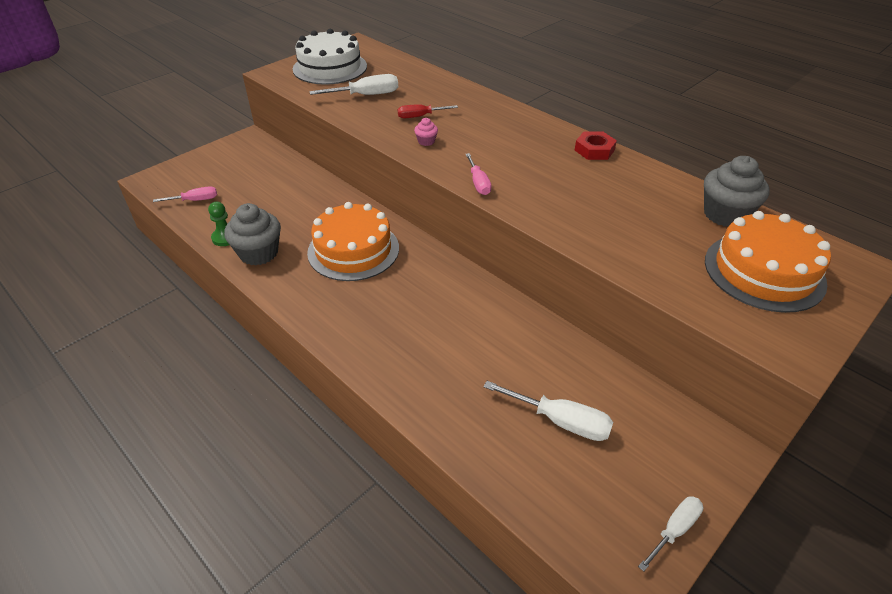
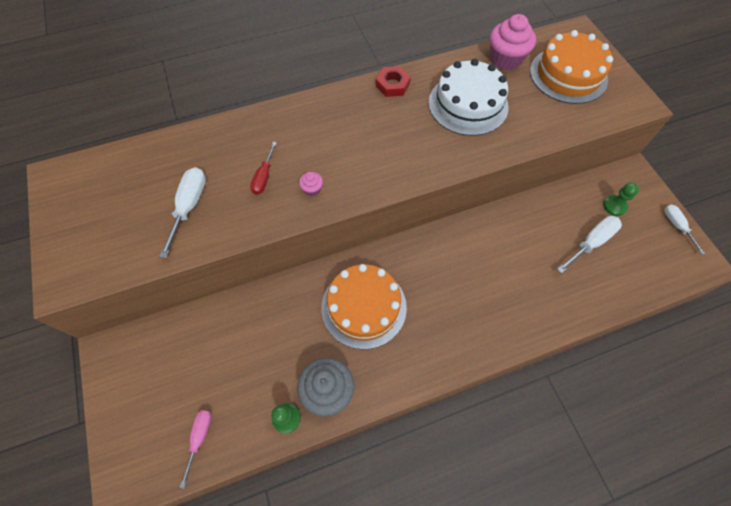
camera: 65 degrees left, 20 degrees up
(330, 67) = (98, 220): white cake -> white cake (468, 104)
(478, 183) = (399, 178): pink screwdriver -> none
(645, 437) = (614, 206): none -> green pawn
(725, 214) = (505, 59): grey cupcake -> pink cupcake

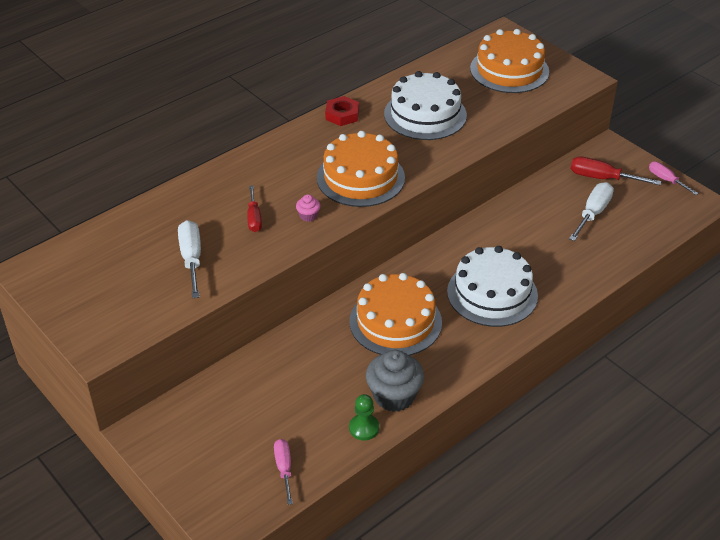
camera: 20 degrees left, 20 degrees down
(378, 159) = (360, 177): none -> orange cake
(462, 304) = (492, 293): none -> white cake
(505, 59) = (443, 70): pink cupcake -> none
(614, 206) = (602, 178): green pawn -> red screwdriver
(677, 226) = (666, 180): white screwdriver -> pink screwdriver

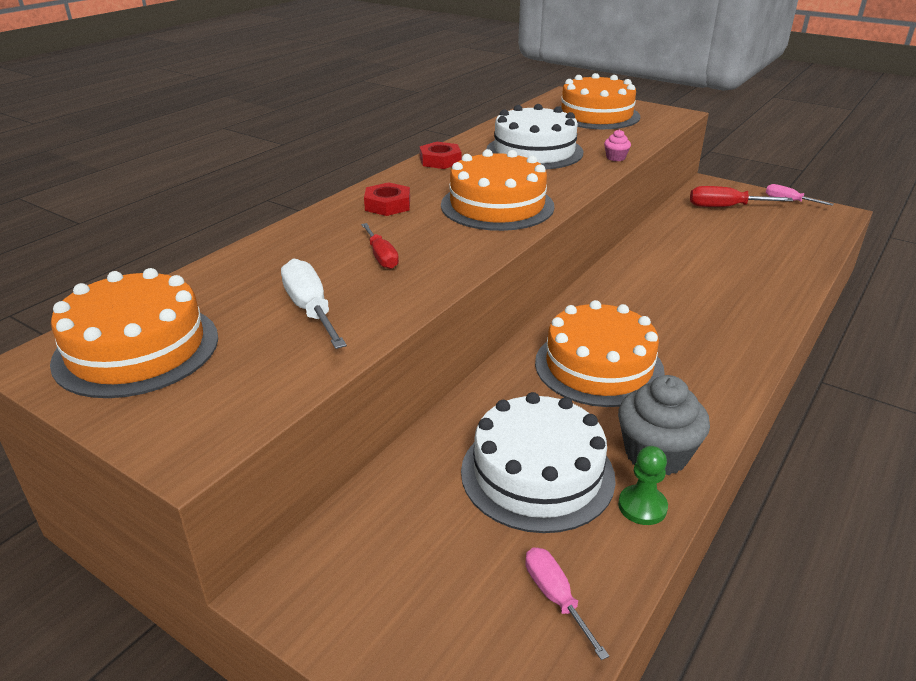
camera: 15 degrees left, 10 degrees down
(81, 271) = (137, 349): none -> orange cake
(279, 163) = (388, 205): none -> red nut
(308, 216) = (453, 246): pink cupcake -> pink cupcake (615, 158)
(492, 293) = (694, 319): white cake -> white cake (537, 473)
(593, 213) = (741, 234): white screwdriver -> none

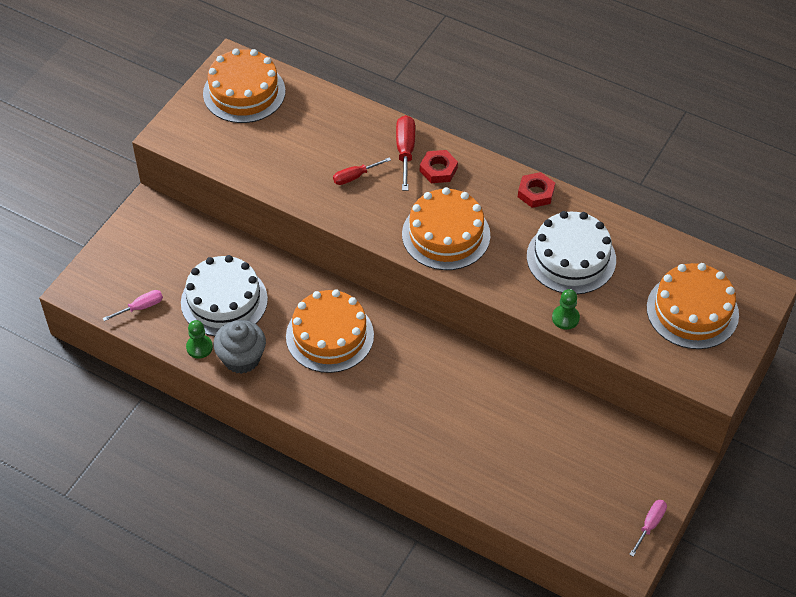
camera: 85 degrees right, 20 degrees up
(311, 310) = (286, 153): white screwdriver -> none
(615, 158) = (565, 318): pink cupcake -> green pawn
(725, 207) = (621, 462): red screwdriver -> red screwdriver (405, 151)

